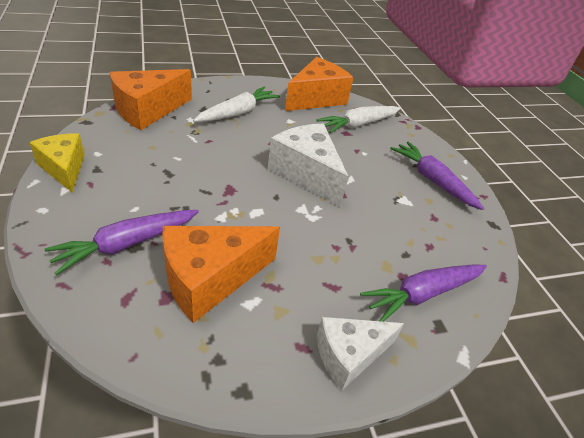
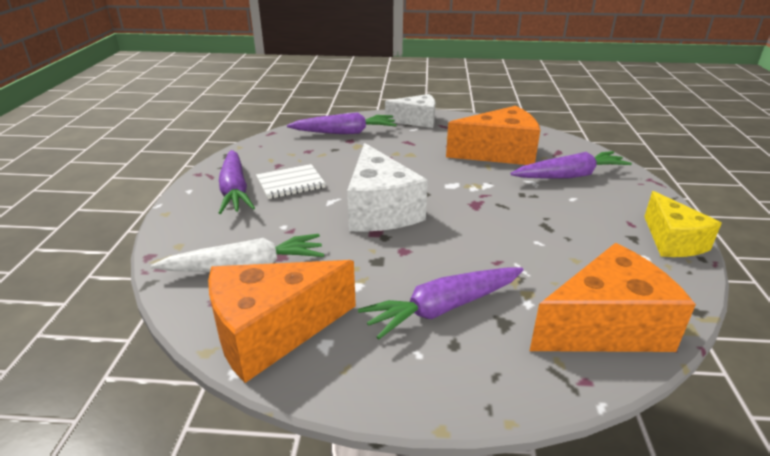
camera: 155 degrees left, 10 degrees down
(238, 113) = (443, 308): white carrot -> purple carrot
(399, 194) = (290, 183): none -> white notebook

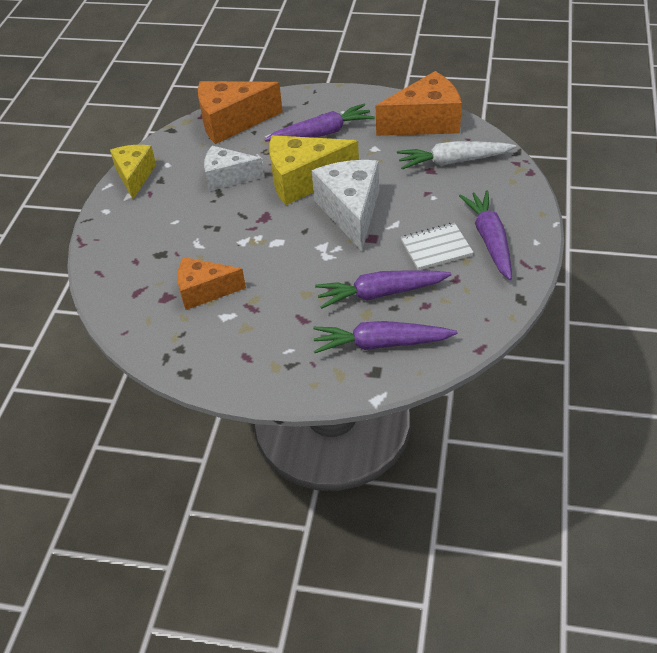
camera: 170 degrees left, 15 degrees up
(416, 121) = (279, 372): white cheese -> white cheese (228, 177)
(445, 240) = (304, 180): none -> yellow cheese
(499, 153) = (204, 291): orange cheese -> orange cheese, size x0.66
(569, 176) = (155, 251): purple carrot -> purple carrot (380, 293)

